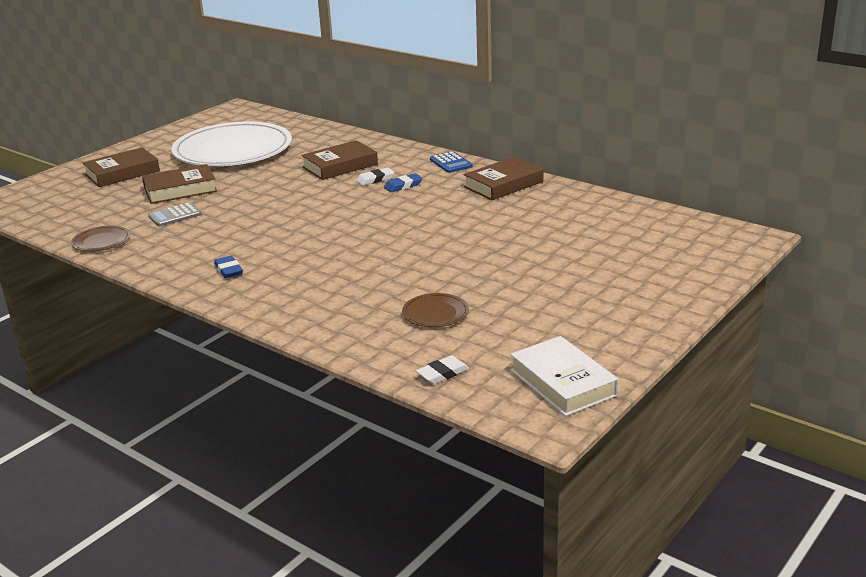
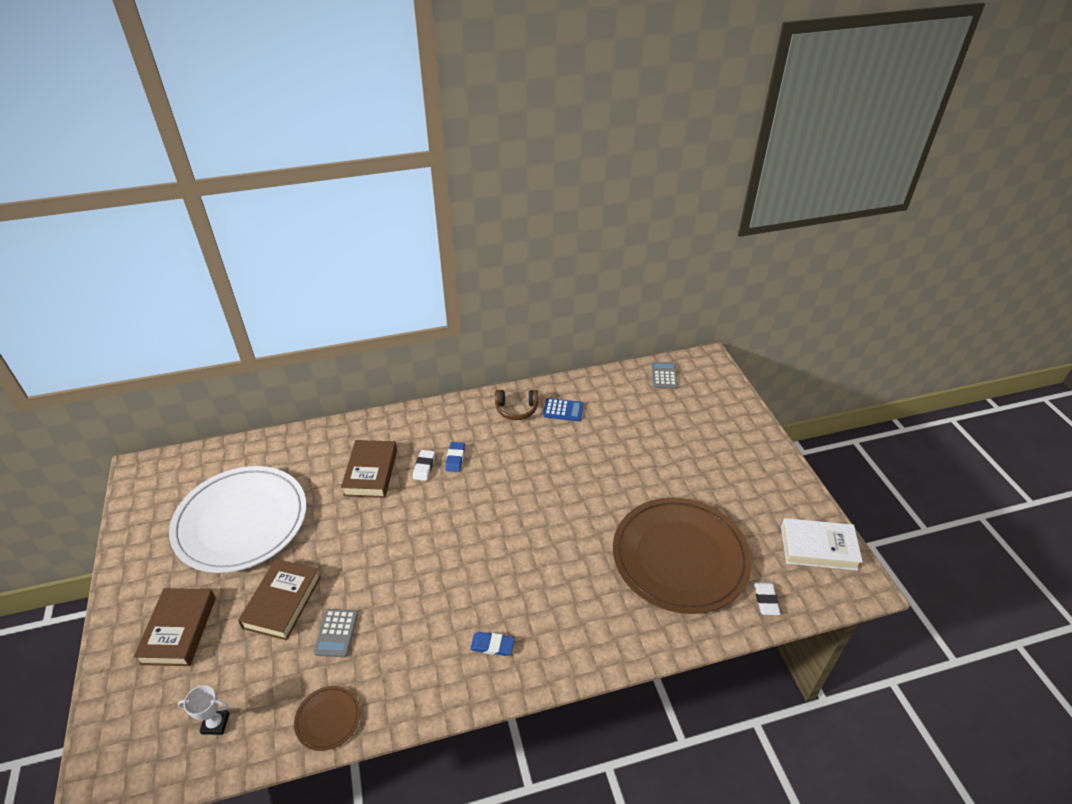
camera: 55 degrees left, 15 degrees up
(64, 212) = (215, 723): none -> white trophy
(435, 313) = (680, 557): brown plate -> brown plate, size x2.49
(451, 163) = (446, 412): blue calculator -> blue calculator (563, 410)
(503, 184) = (516, 409): brown book -> brown headphones
(679, 225) = (664, 375): none -> grey calculator

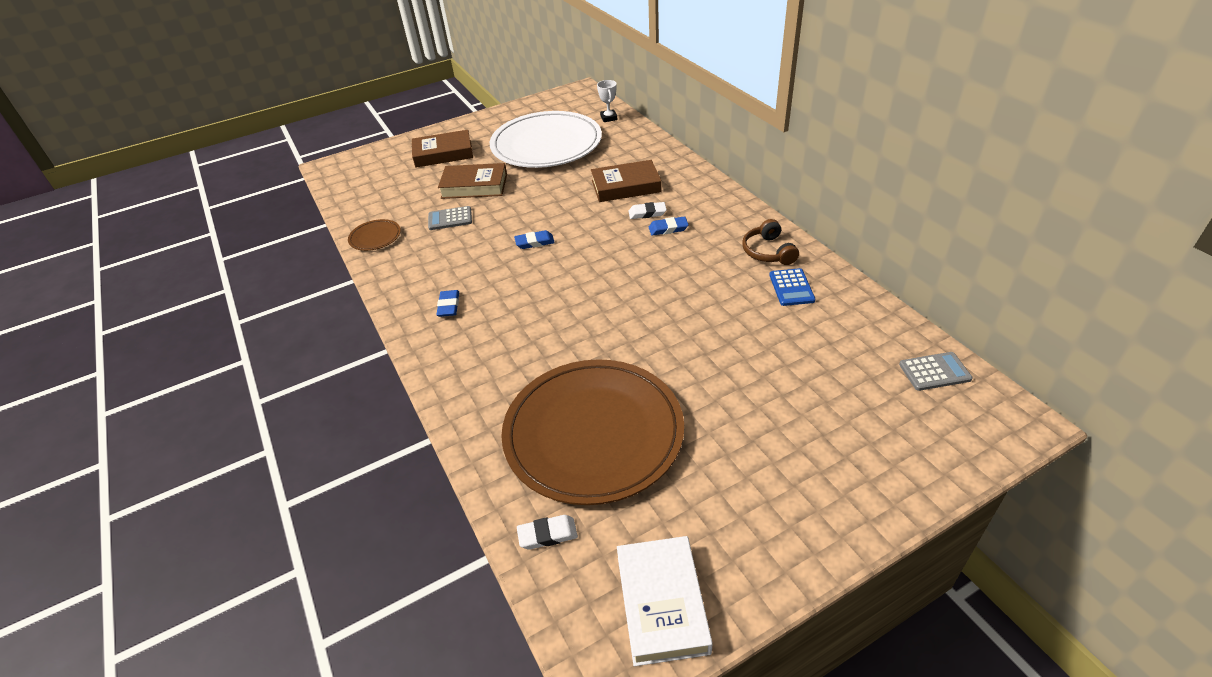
camera: 80 degrees right, 0 degrees up
(215, 723) = (371, 192): white trophy -> white trophy (609, 118)
(423, 559) = (534, 242): none -> blue eraser

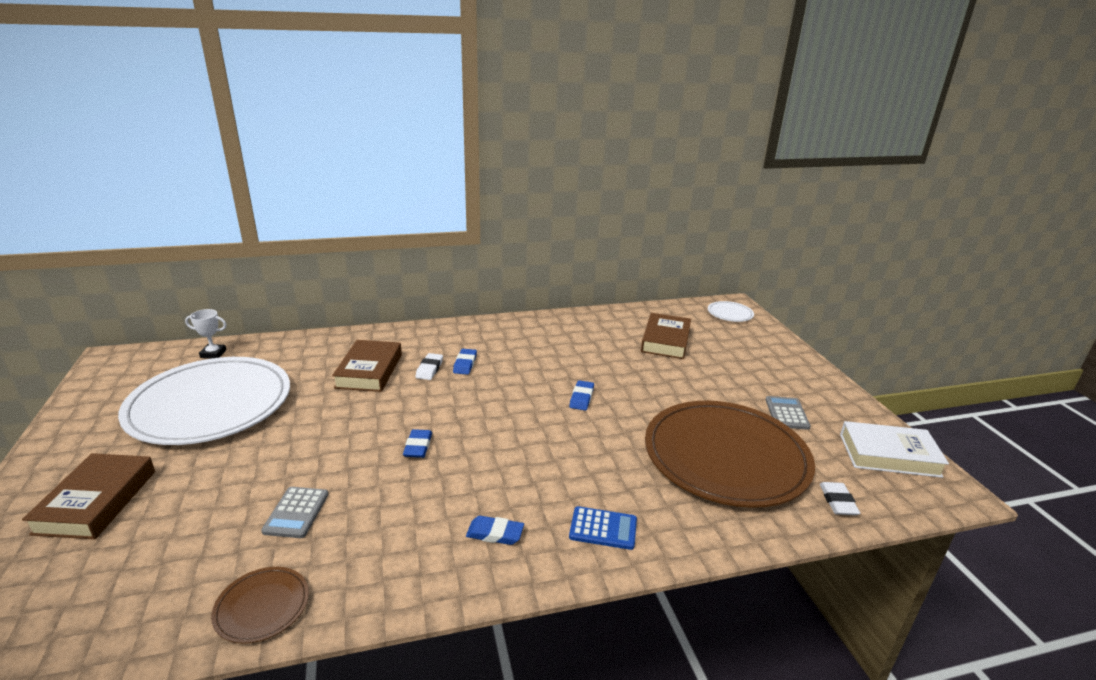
camera: 80 degrees left, 15 degrees down
(474, 186) = (236, 479): brown book -> brown book (665, 340)
(650, 312) = (581, 398): none -> blue eraser
(768, 252) = (534, 330): brown headphones -> none
(791, 288) = (584, 333): blue calculator -> blue calculator (603, 528)
(934, 372) = (689, 313): grey calculator -> grey calculator (786, 413)
(975, 418) = (730, 313): none -> white plate

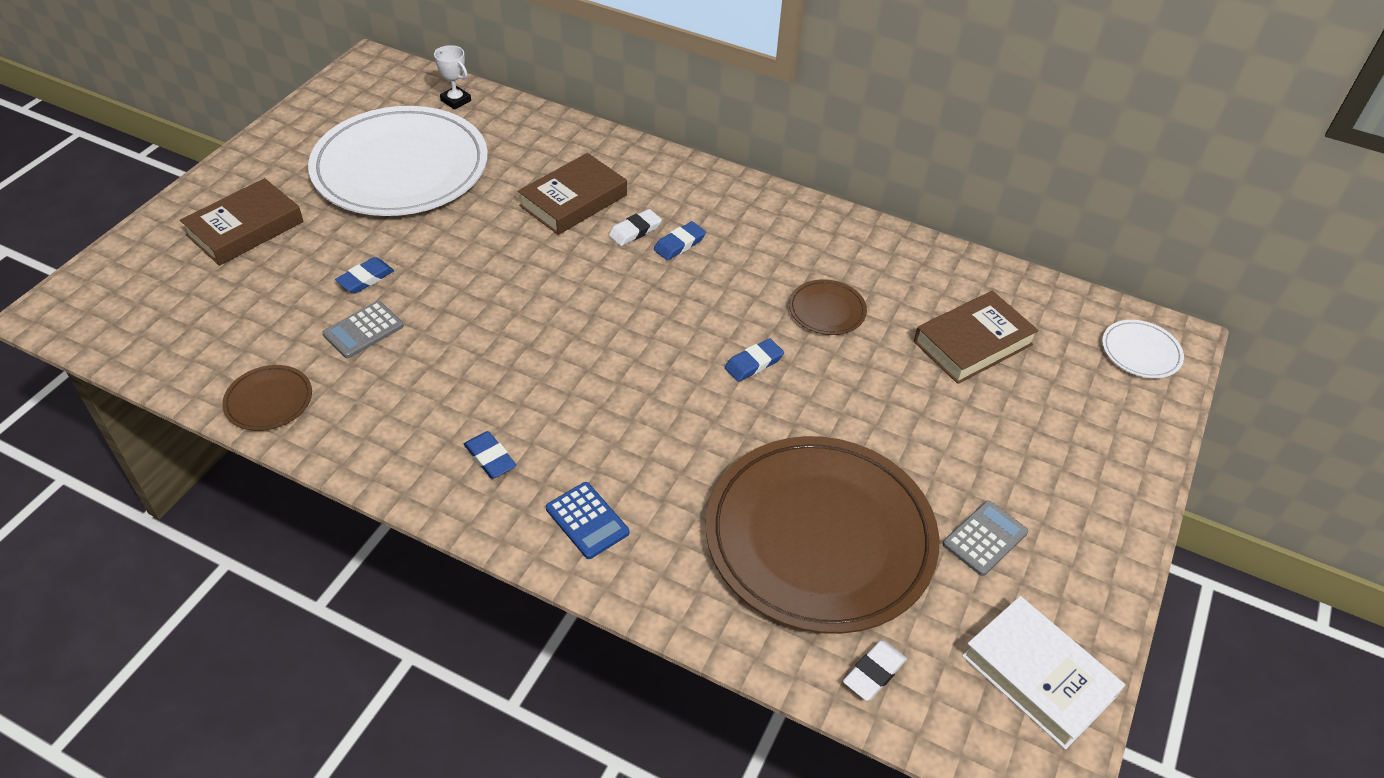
camera: 40 degrees right, 20 degrees up
(418, 446) = (524, 322): blue eraser -> blue eraser (365, 278)
(583, 358) = (827, 310): none -> brown plate

